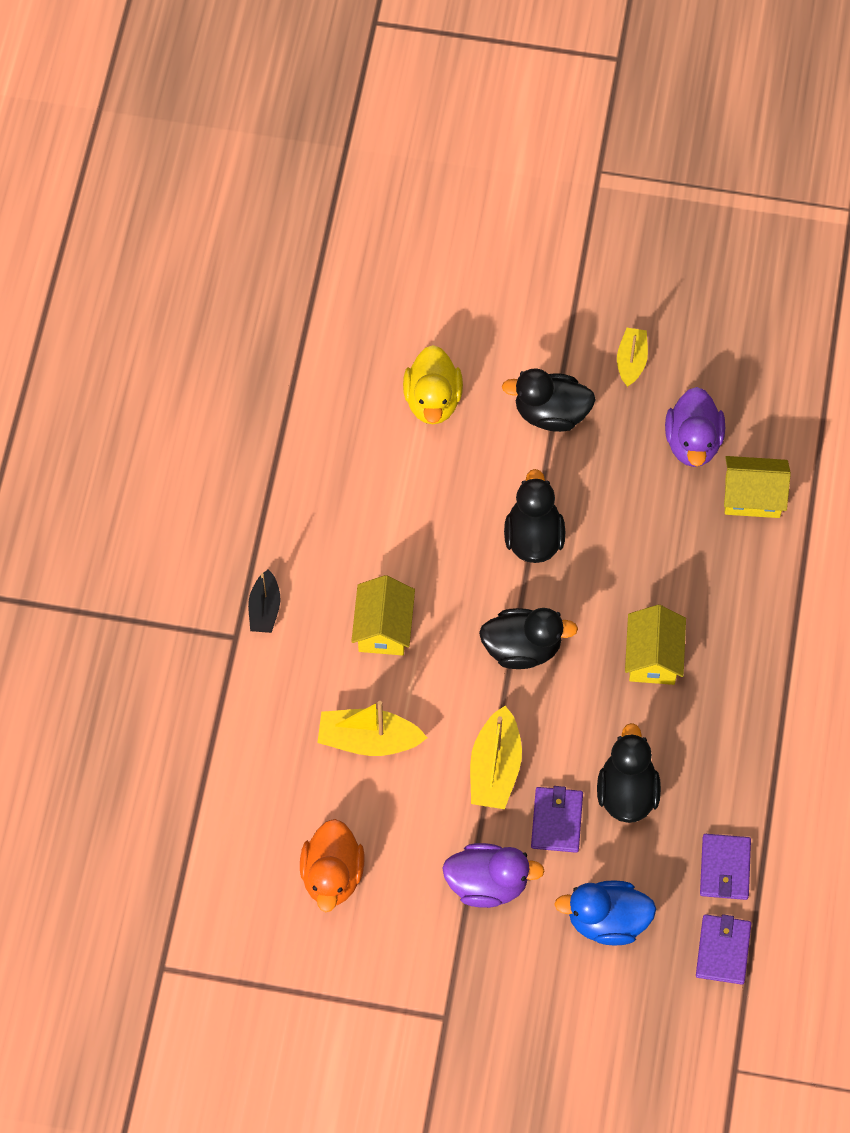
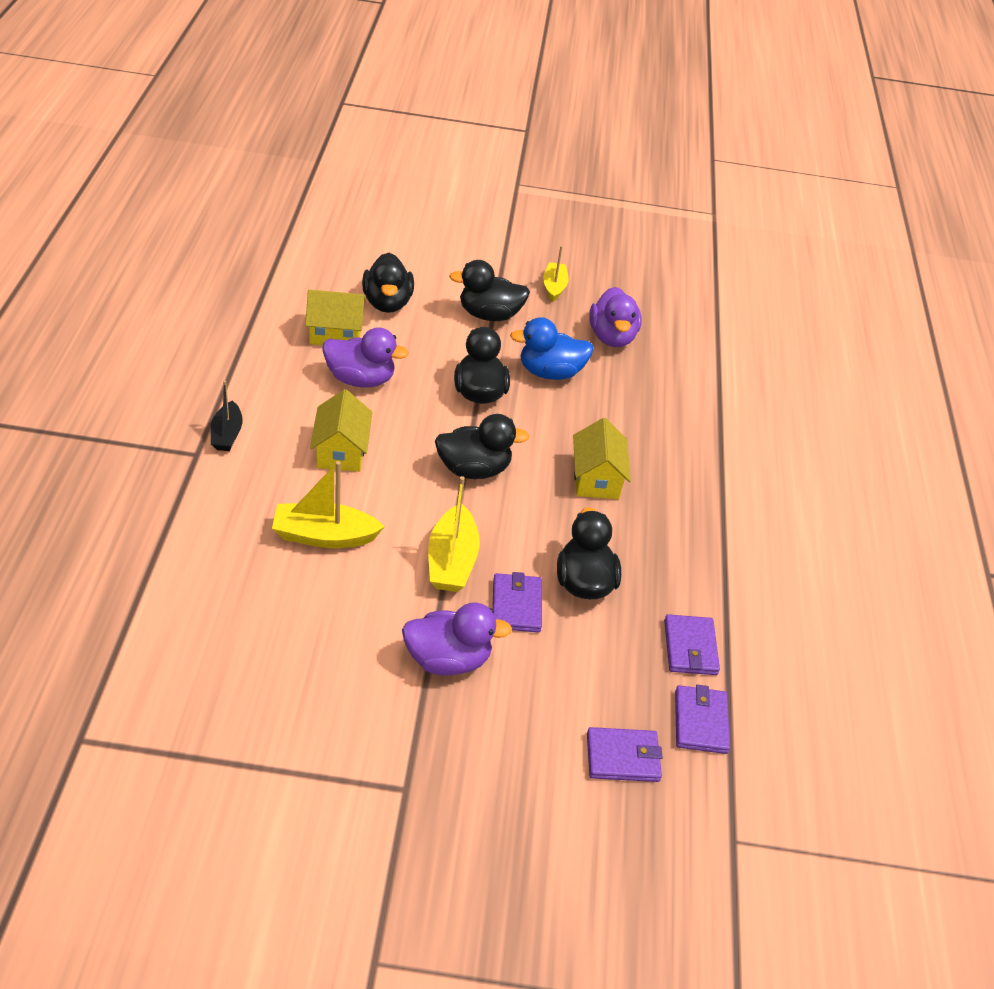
camera: 10 degrees left, 20 degrees down
(332, 875) = (281, 651): orange duck -> none
(403, 523) = (360, 379): none -> purple duck
(433, 400) = (387, 303): yellow duck -> black duck
(607, 920) = (576, 694): blue duck -> blue duck (550, 372)
(644, 987) = (623, 757): none -> purple wallet
(752, 496) = (668, 372): yellow house -> yellow house (335, 334)

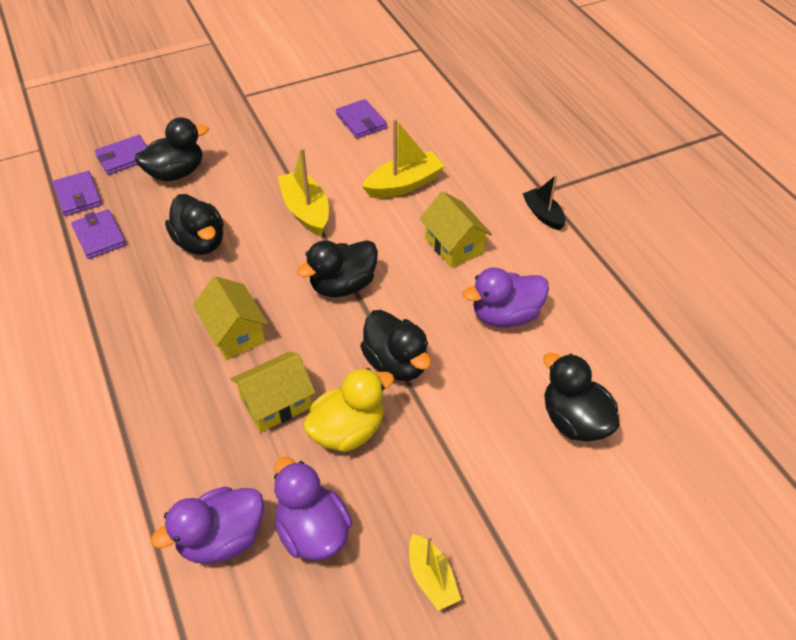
camera: 155 degrees right, 5 degrees up
(335, 334) = (576, 350): yellow house -> yellow house (276, 403)
(448, 659) = (264, 156): purple duck -> purple duck (222, 539)
(489, 315) = (466, 474): black duck -> black duck (176, 173)
(516, 605) = (241, 205): purple wallet -> purple wallet (361, 121)
(550, 372) = (348, 430): blue duck -> yellow duck

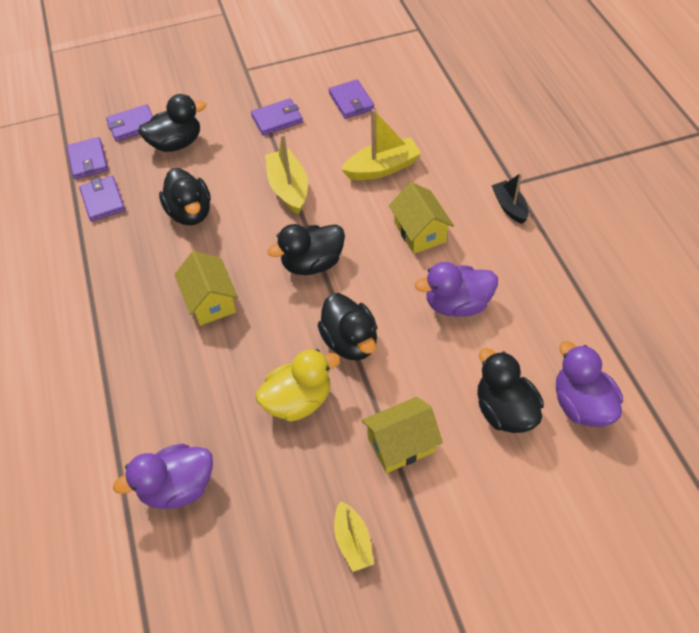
camera: 10 degrees right, 5 degrees up
(276, 403) = (239, 370): yellow house -> yellow house (401, 444)
(284, 143) = (277, 119): none -> purple wallet
(313, 531) = (255, 489): purple duck -> purple duck (581, 404)

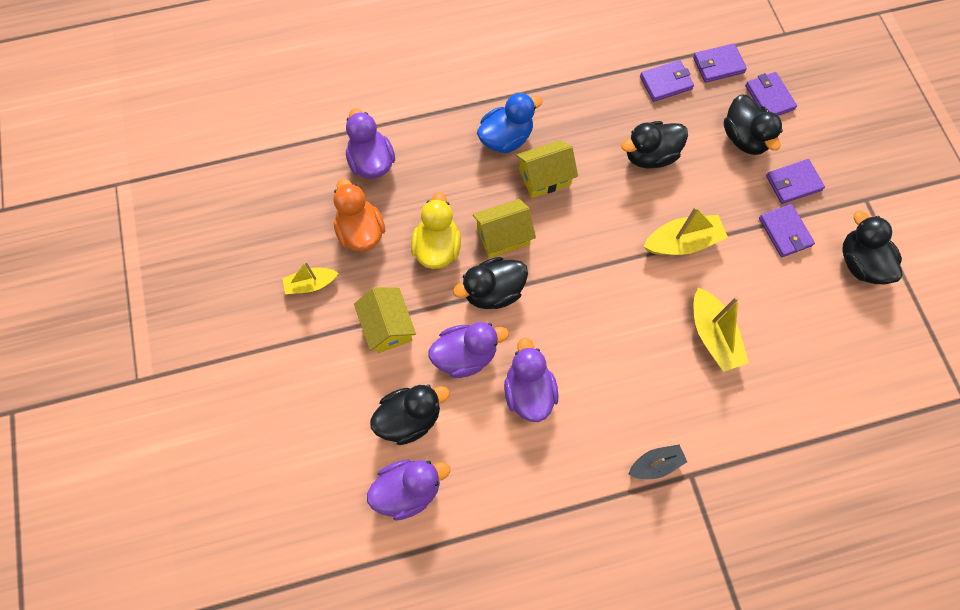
camera: 90 degrees right, 15 degrees up
(157, 340) = (506, 138): none -> blue duck
(278, 489) = (361, 231): none -> orange duck
(298, 401) = (437, 247): yellow duck -> yellow duck turned 150 degrees counterclockwise
(312, 263) = (584, 262): black duck -> black duck (860, 263)
(351, 101) = (818, 309): purple wallet -> purple wallet (793, 183)
(420, 232) = (621, 365): yellow house -> yellow house (503, 236)
(426, 363) = (465, 355): none -> purple duck

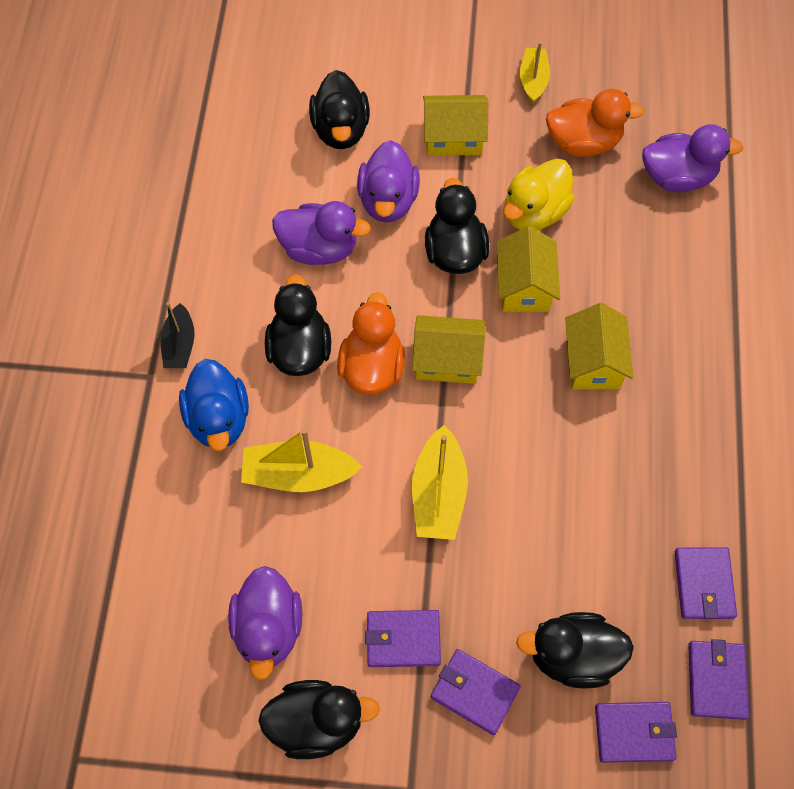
camera: 110 degrees right, 5 degrees down
(408, 489) = (267, 108): purple duck -> purple duck (268, 628)
(437, 247) = (534, 212): yellow duck -> yellow duck turned 105 degrees clockwise
(506, 138) = (668, 336): blue duck -> blue duck (219, 419)
(583, 268) = (447, 360): none -> yellow house
(611, 316) = (372, 367): none -> orange duck
(650, 156) = (584, 508): black duck -> black duck (299, 349)
(793, 183) = (474, 692): purple wallet -> purple wallet turned 60 degrees counterclockwise

